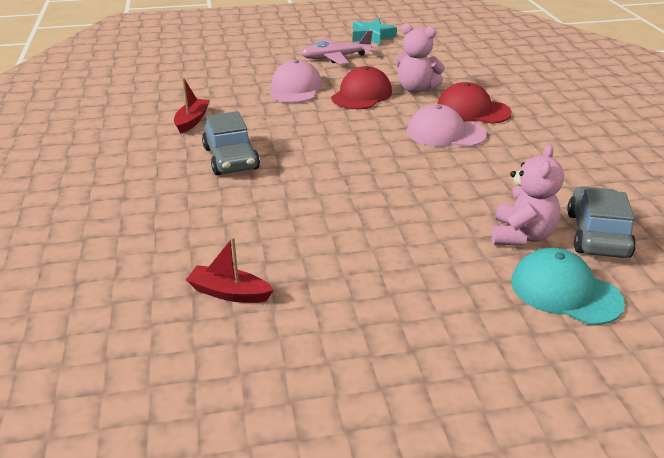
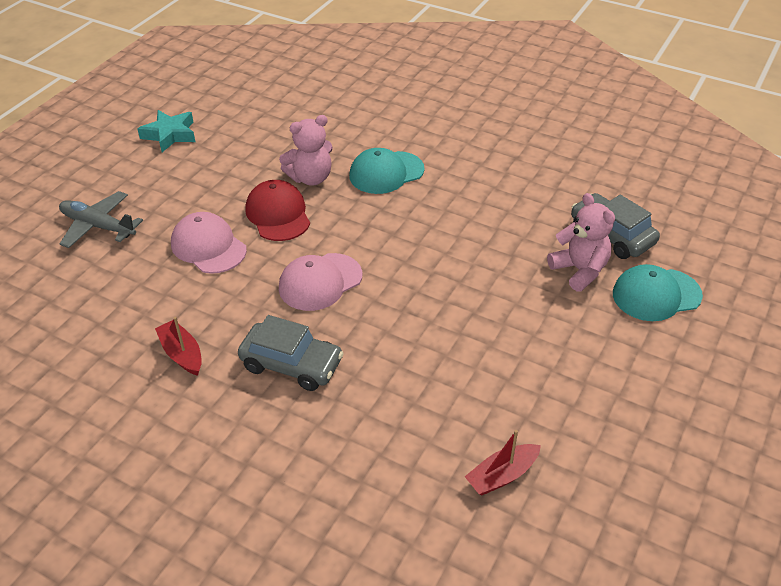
camera: 50 degrees left, 10 degrees up
(261, 54) = (98, 226): none -> grey plane
(335, 58) = (181, 184): pink plane -> none
(445, 133) = (404, 211): pink cap -> pink cap (320, 282)
(473, 110) = (386, 173): red cap -> turquoise cap

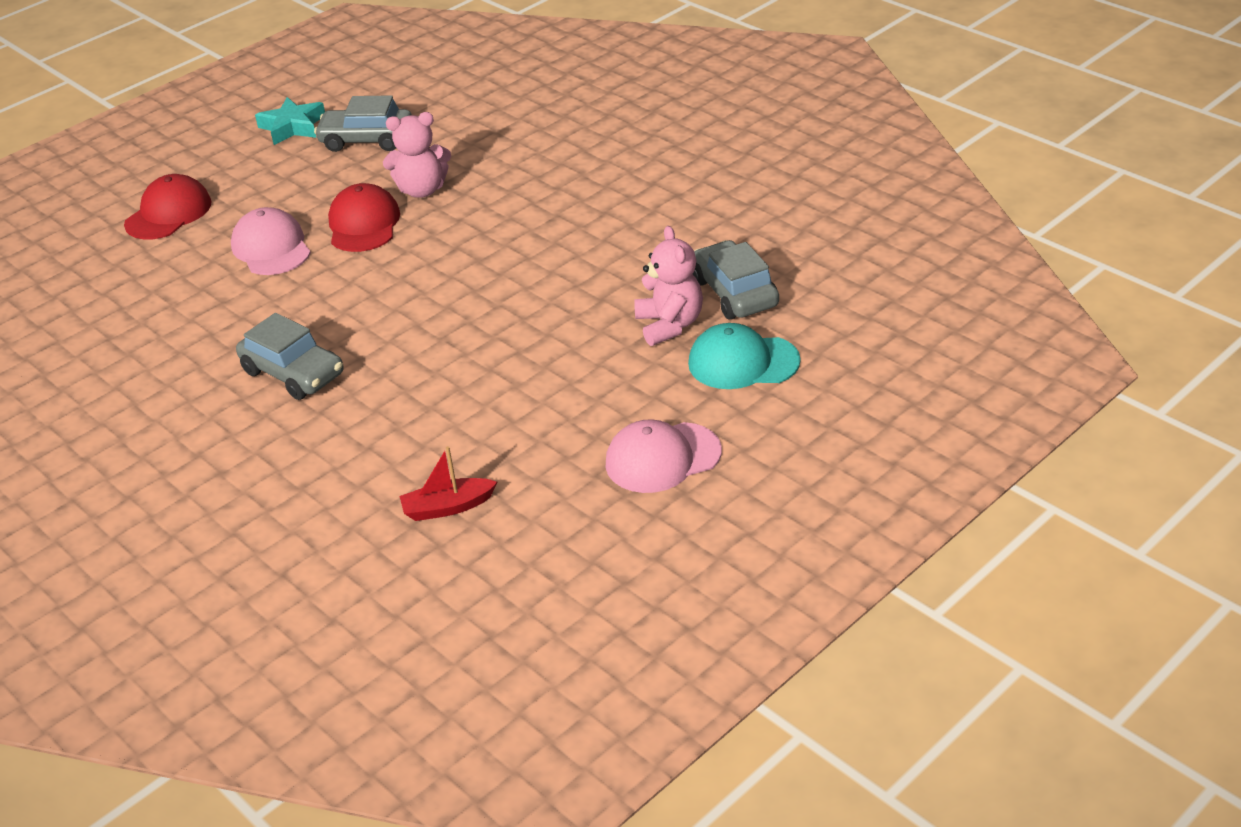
camera: 20 degrees right, 5 degrees down
(98, 226) = (168, 213): grey plane -> red cap
(182, 354) = (189, 347): red boat -> none
(240, 139) = (366, 140): none -> grey car
(320, 282) = (369, 298): pink cap -> pink cap (662, 458)
(386, 173) = (511, 194): turquoise cap -> none

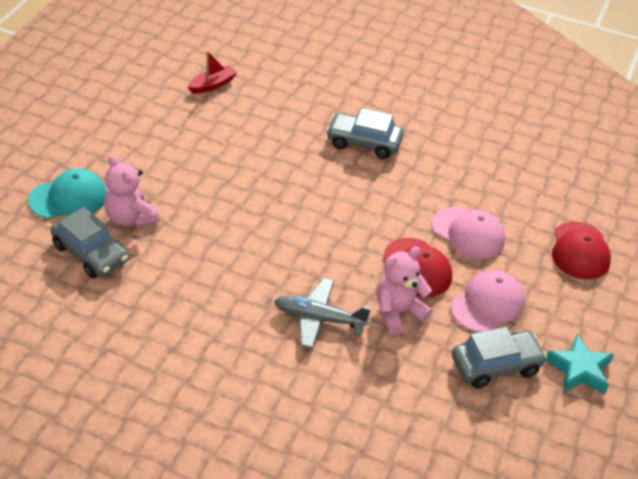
camera: 150 degrees right, 5 degrees up
(509, 197) = (319, 319): none -> grey plane
(662, 458) = (101, 129): pink cap -> pink cap (487, 304)

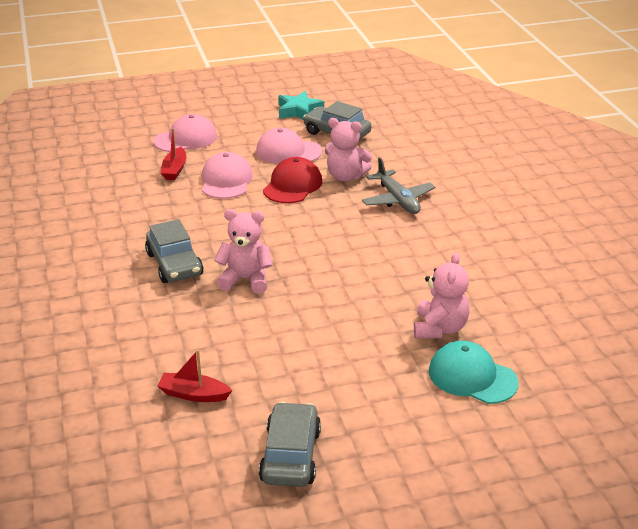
camera: 125 degrees left, 10 degrees down
(90, 253) = (504, 323): grey car -> grey car (290, 455)
(304, 164) = (245, 279): none -> pink teddy bear
(520, 213) = (174, 170): none -> red boat
(580, 251) = (186, 139): red cap -> pink cap

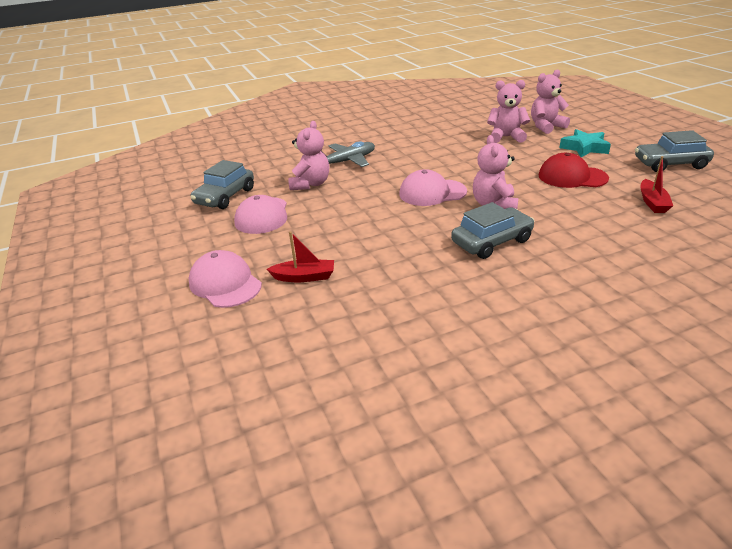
camera: 95 degrees left, 0 degrees up
(226, 180) = (326, 240): pink cap -> pink cap (432, 193)
(292, 185) = (330, 205): red cap -> red cap (572, 177)
(299, 111) = (168, 221): turquoise star -> turquoise star (584, 148)
(472, 377) = (546, 127): turquoise cap -> pink teddy bear

